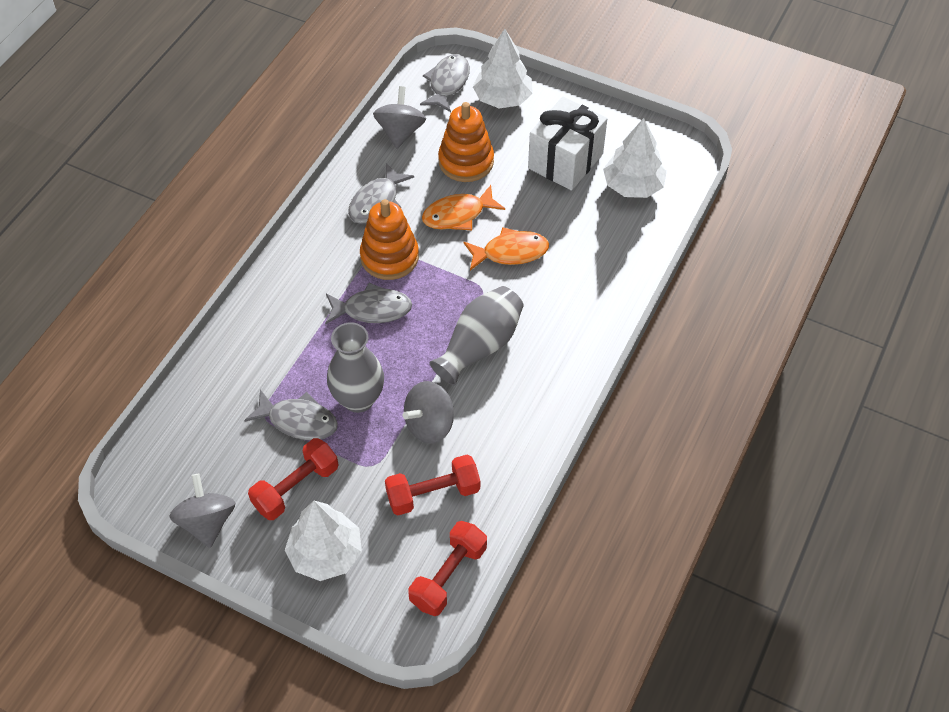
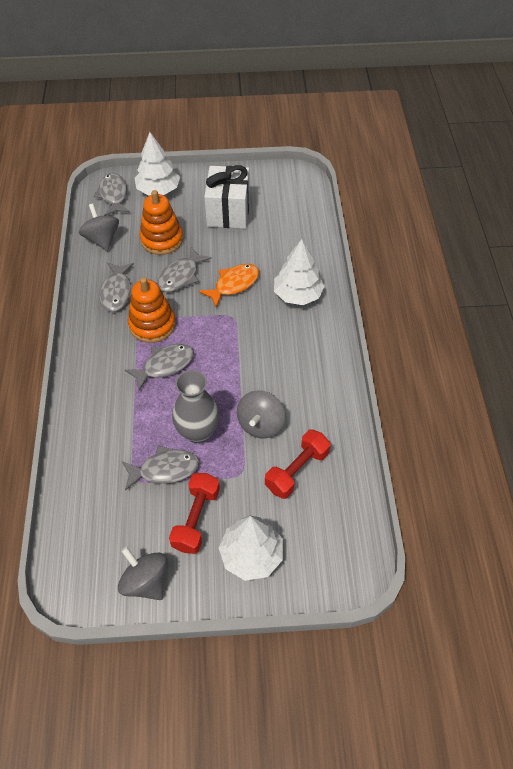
camera: 30 degrees left, 0 degrees up
(448, 576) = (348, 522): red dumbbell -> none
(458, 215) = (181, 276): orange fish -> grey fish
(480, 346) = (257, 354): grey vase -> none
(633, 186) = (282, 209): white tree -> white tree (298, 294)

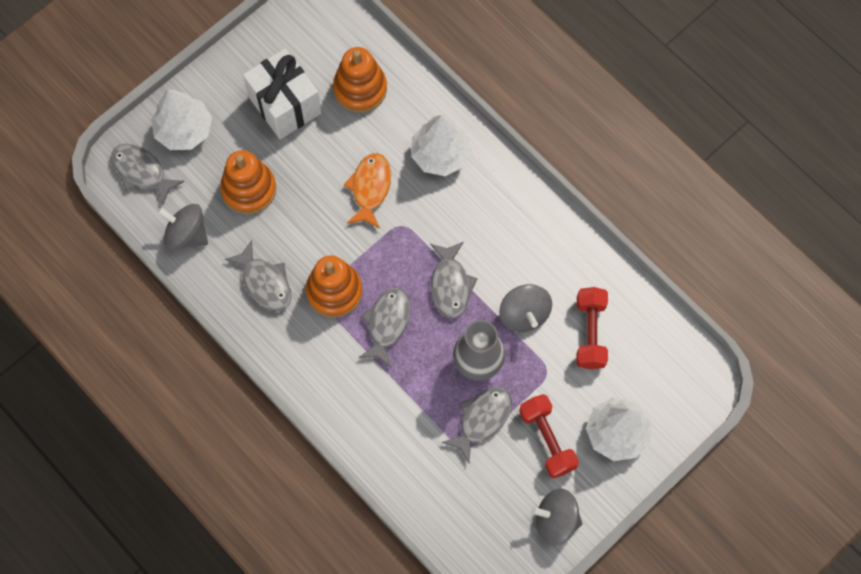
camera: 40 degrees left, 15 degrees up
(181, 276) = (309, 217): grey fish -> grey fish (450, 285)
(282, 230) = (360, 89): none -> orange stacking toy

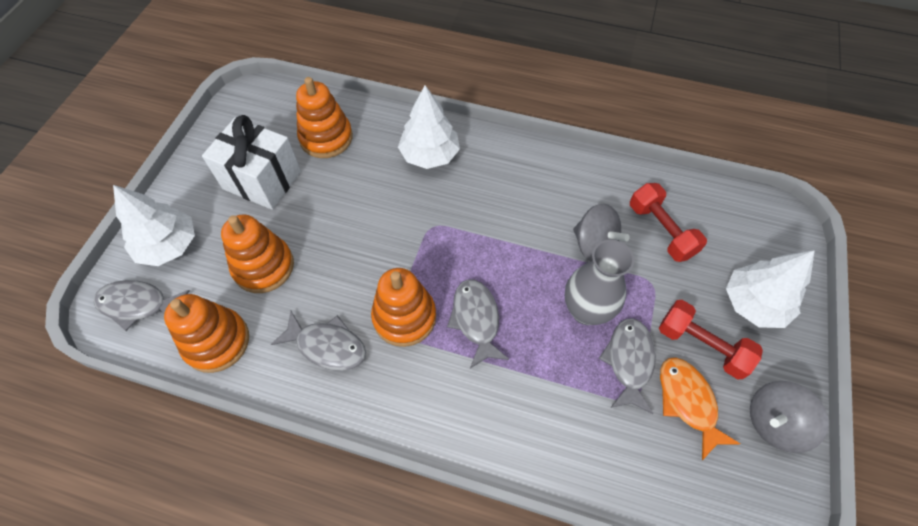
camera: 30 degrees left, 10 degrees down
(186, 234) = (217, 342): grey spinning top -> orange stacking toy
(370, 188) = (383, 210): orange fish -> orange fish (688, 402)
(450, 285) = (511, 254): grey fish -> none

